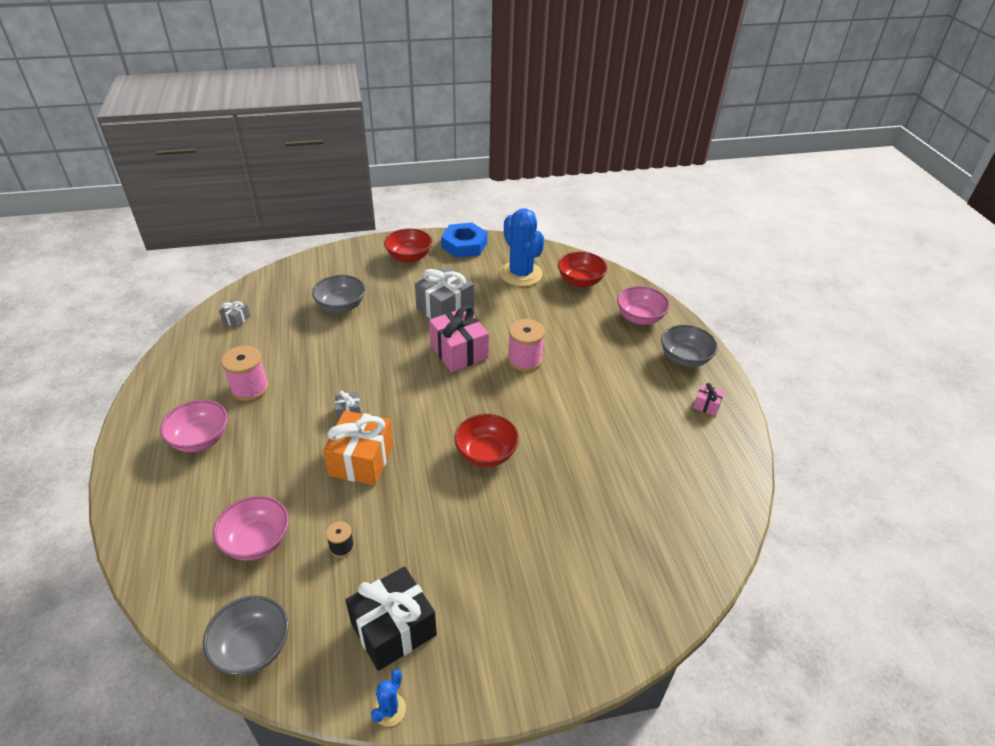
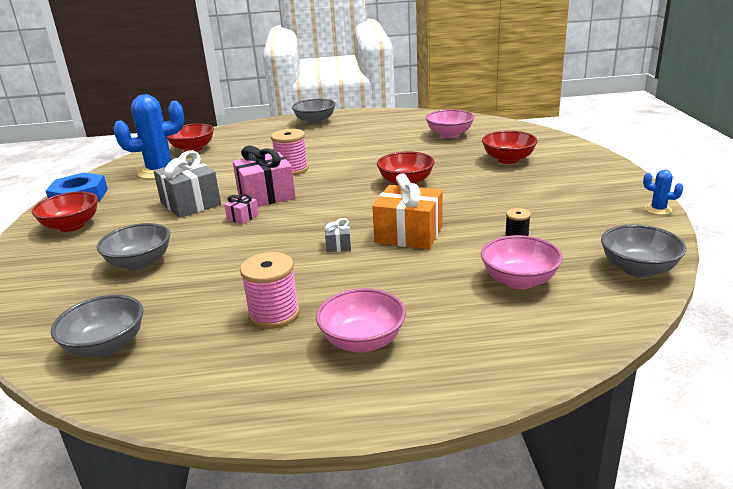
camera: 80 degrees left, 15 degrees down
(236, 319) = (106, 346): grey gift -> grey bowl
(393, 629) = (591, 211): black gift -> none
(560, 557) = (508, 160): none -> red bowl
(640, 318) = (259, 131): pink bowl -> pink bowl (449, 135)
(706, 405) = (366, 118): pink gift -> pink gift (242, 217)

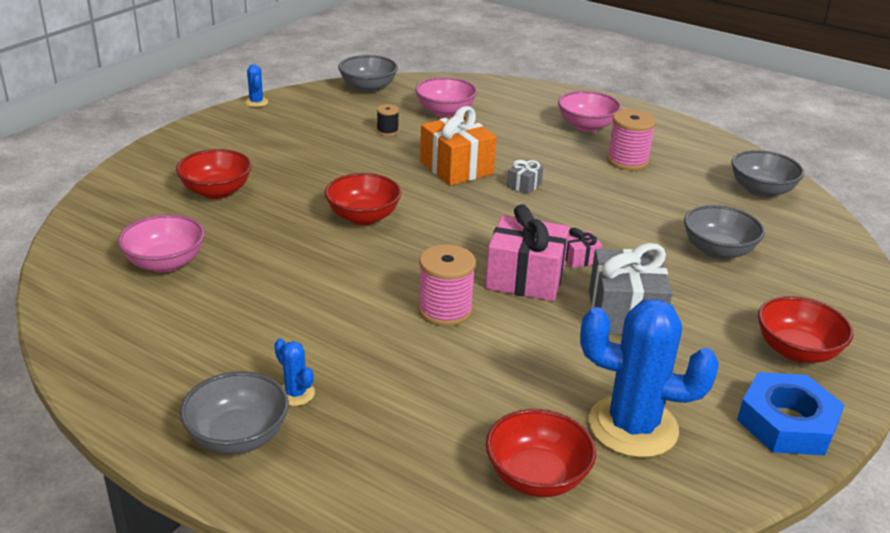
camera: 145 degrees left, 5 degrees up
(313, 132) = (295, 394): none -> blue cactus

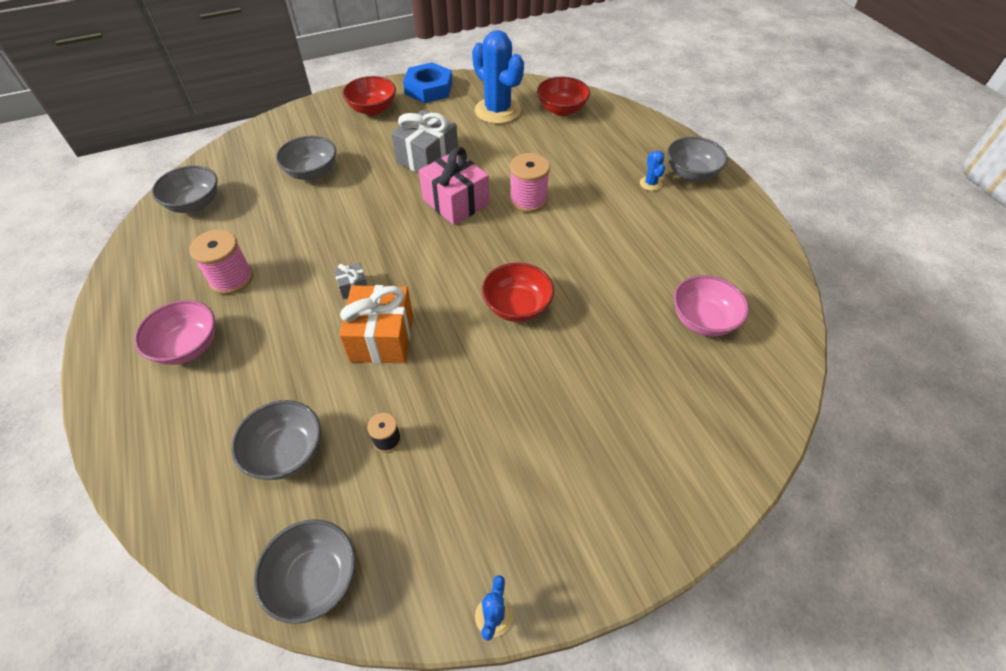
camera: 145 degrees left, 20 degrees up
(216, 191) = (629, 404): red bowl -> none
(445, 112) = (286, 452): pink bowl -> grey bowl
(579, 258) = (404, 202): pink gift -> none

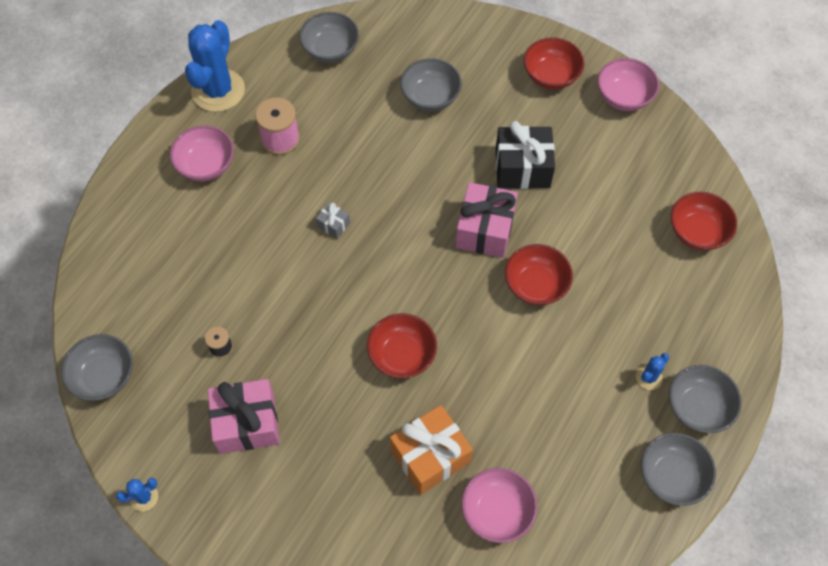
camera: 55 degrees right, 10 degrees up
(286, 452) = (171, 293): grey bowl -> grey bowl (671, 476)
(382, 337) = (301, 281): orange gift -> orange gift (430, 456)
(427, 158) = (522, 168): grey gift -> black gift
(429, 89) = (623, 97): blue nut -> pink bowl
(486, 461) = (247, 423): none -> pink gift
(497, 111) = (643, 177): blue cactus -> blue cactus (218, 90)
(528, 200) = (535, 285): pink spool -> red bowl

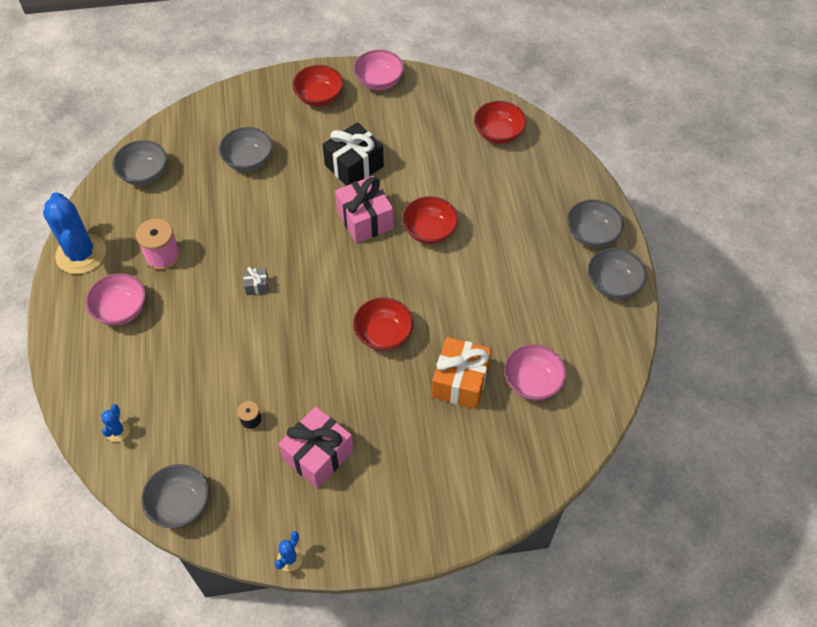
camera: 40 degrees left, 5 degrees down
(649, 377) = (548, 237): blue cactus -> blue cactus (117, 431)

